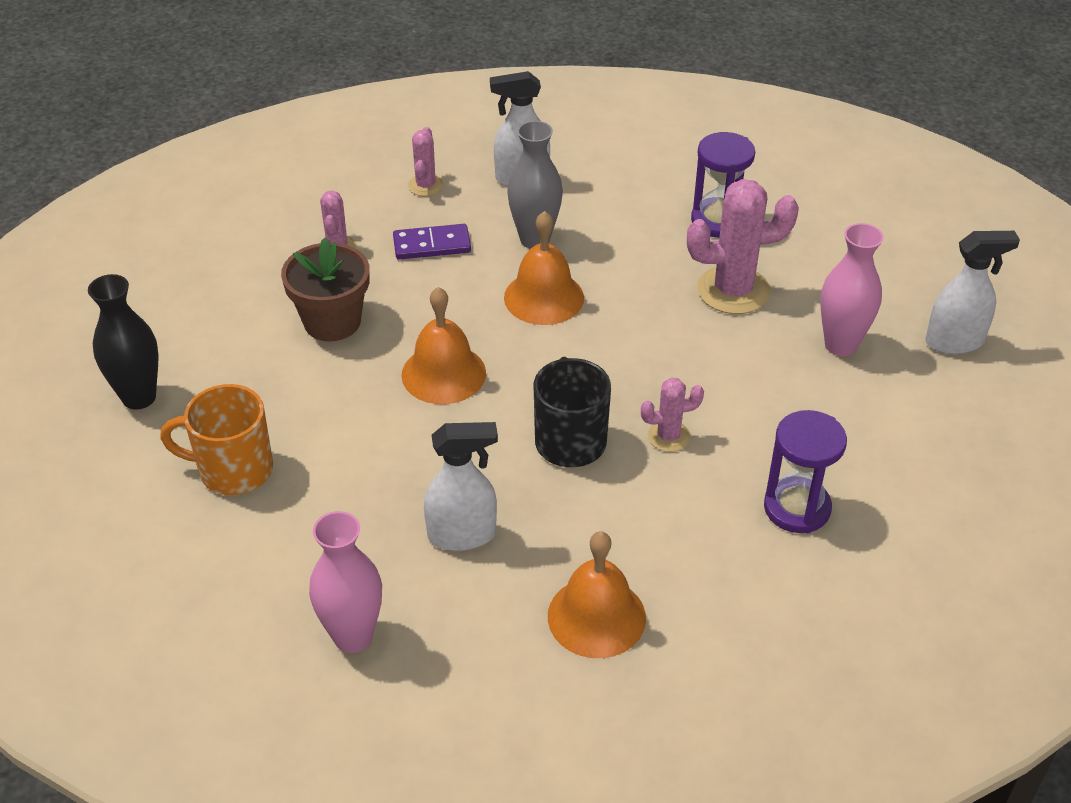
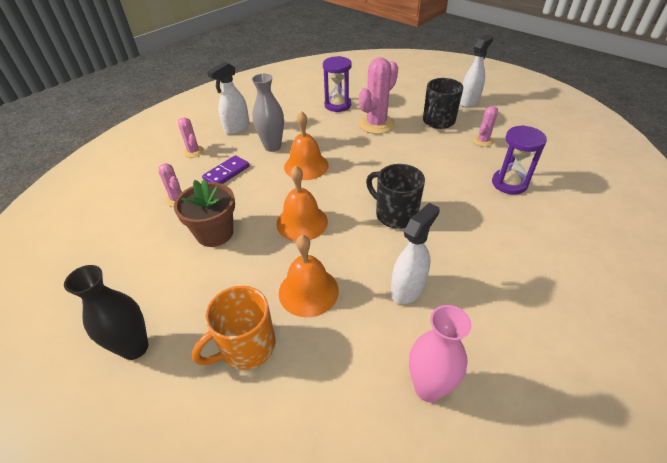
camera: 40 degrees left, 0 degrees up
(596, 616) = (511, 281): orange bell -> orange bell (308, 291)
(668, 436) = (429, 187): pink cactus -> pink cactus (483, 141)
(841, 345) = (438, 121): pink vase -> black mug

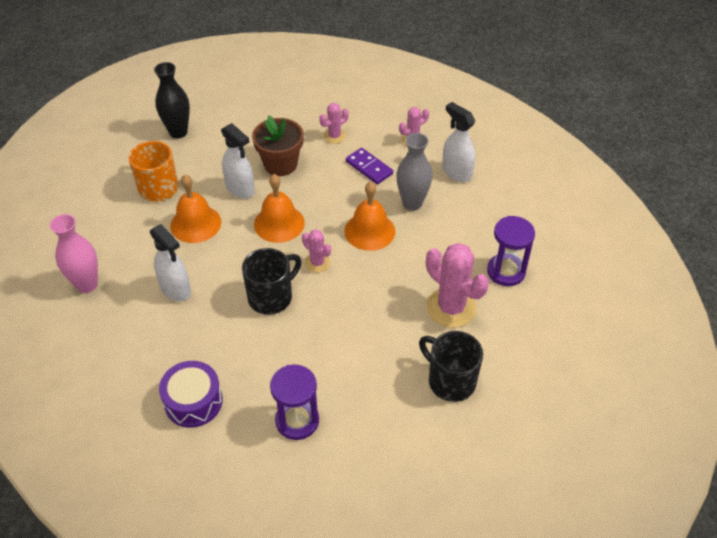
camera: 95 degrees right, 5 degrees up
(469, 101) = (506, 439): white spray bottle -> white spray bottle (240, 189)
(483, 141) = (393, 422): pink cactus -> pink cactus (317, 263)
(529, 247) = (193, 401): none -> purple drum

